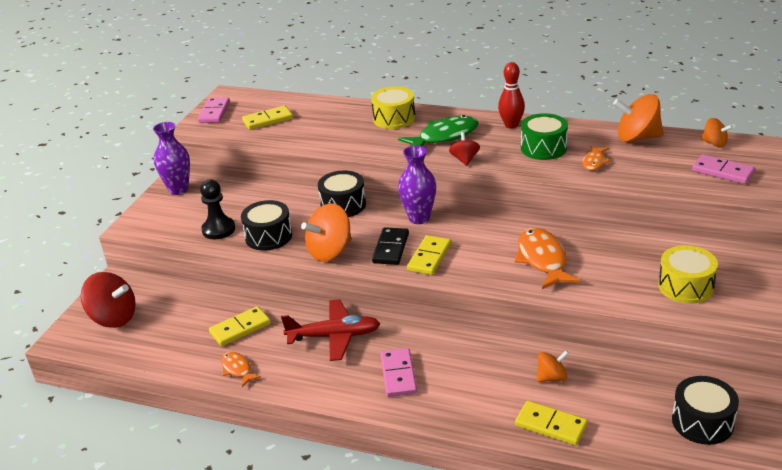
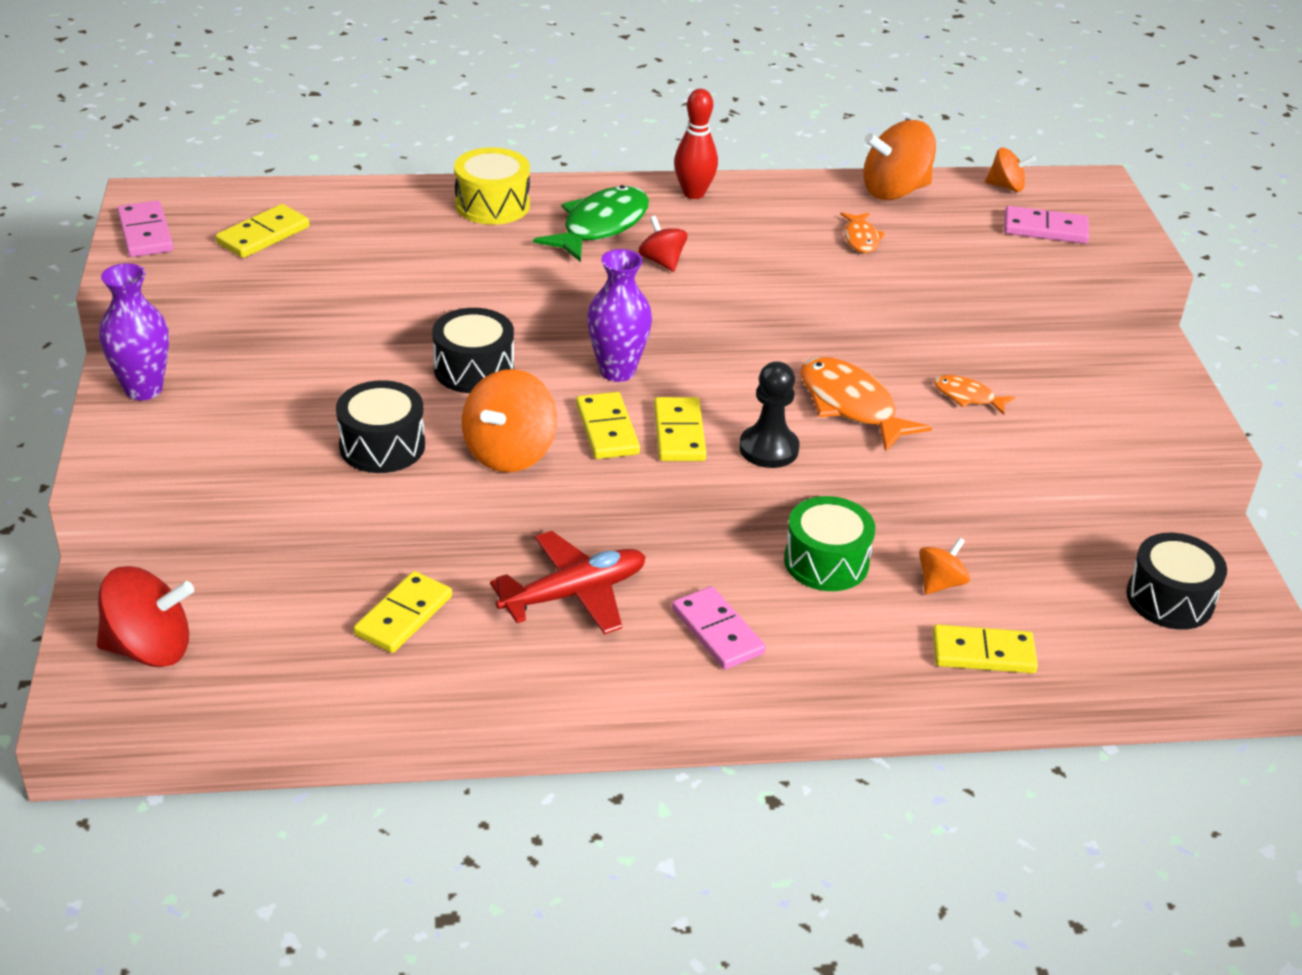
camera: 30 degrees left, 5 degrees up
(218, 229) = (280, 450): black pawn -> black pawn (768, 449)
(237, 369) = (449, 685): orange fish -> orange fish (967, 397)
(391, 248) = (607, 429): black domino -> yellow domino
(543, 148) = (770, 225): green drum -> green drum (826, 562)
(685, 286) = (1069, 409): yellow drum -> none

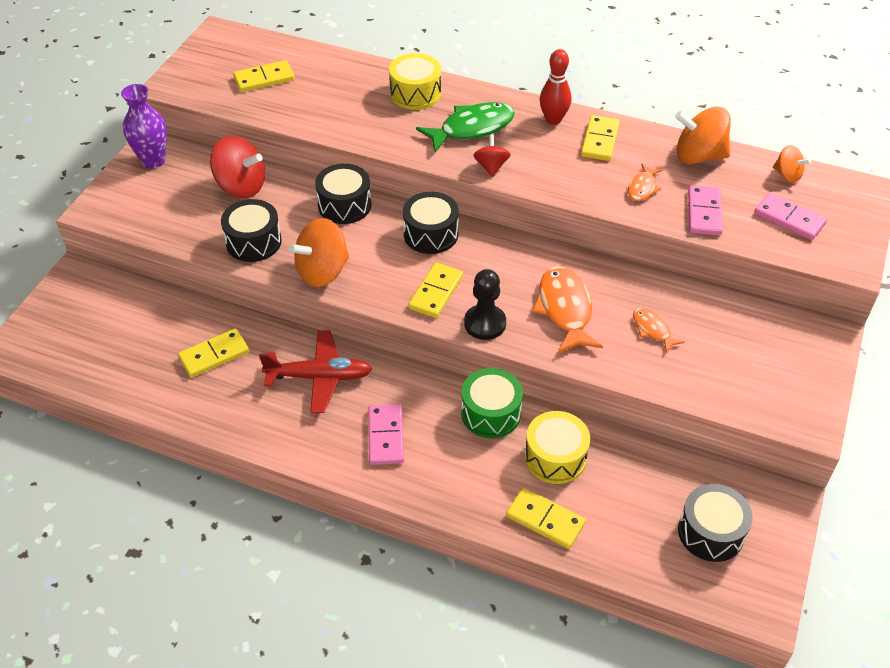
camera: 30 degrees right, 10 degrees up
(146, 233) = (201, 59): pink domino -> pink domino (704, 213)
(150, 648) = (71, 325): red spinning top -> red spinning top (241, 186)
(607, 429) = (393, 274): yellow domino -> yellow domino (600, 140)
(617, 371) = (431, 234): purple vase -> black drum
(940, 583) = (555, 457): orange spinning top -> yellow drum

